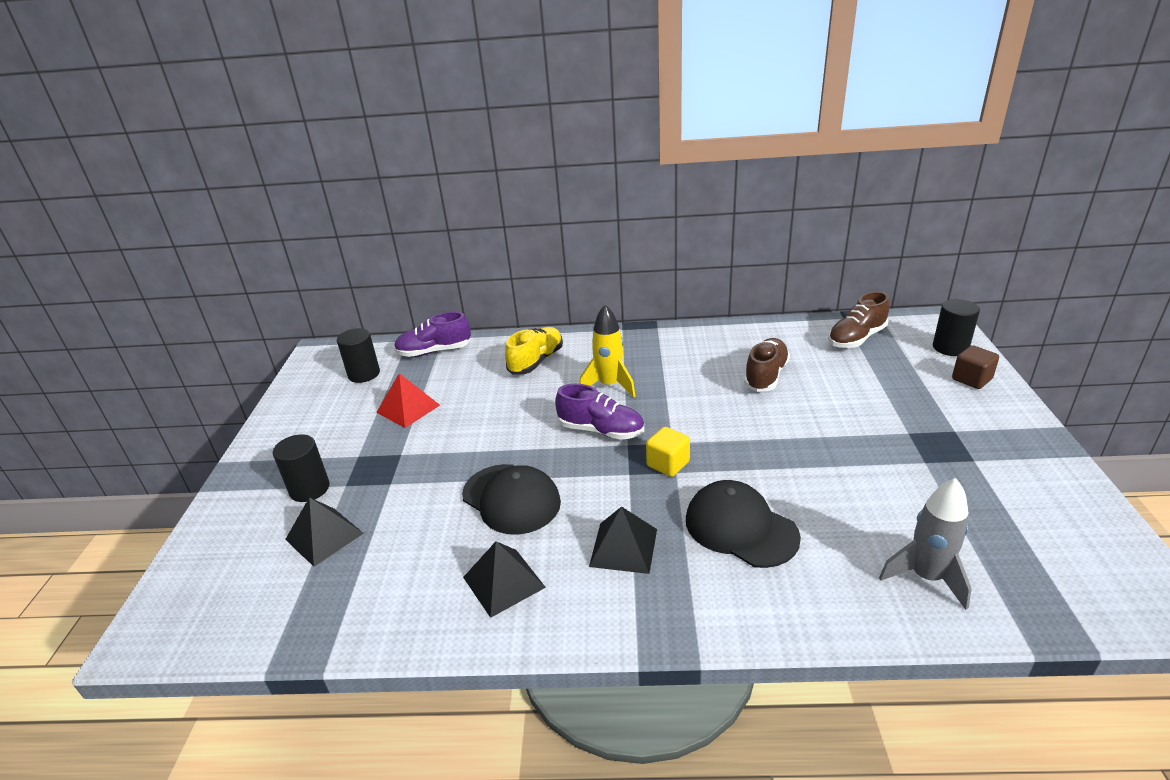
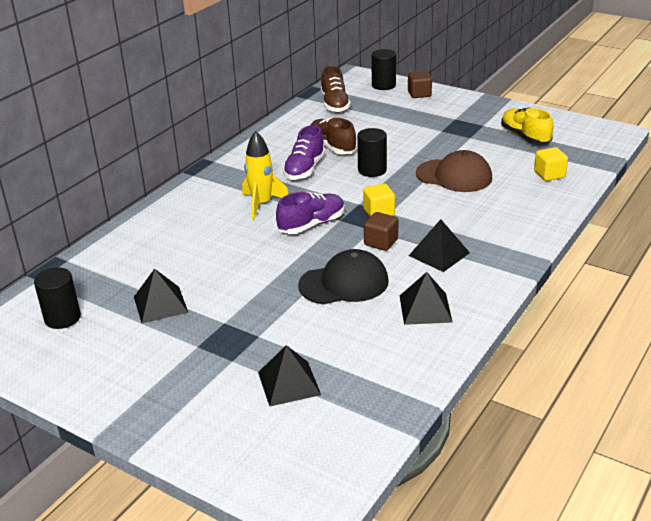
camera: 60 degrees left, 0 degrees up
(309, 489) = (213, 382): black cylinder -> black cylinder (372, 170)
(408, 408) = (160, 304): red pyramid -> black pyramid
(434, 351) = (84, 269): purple shoe -> purple shoe (304, 169)
(536, 361) = (181, 224): yellow shoe -> yellow shoe (525, 137)
(609, 491) = (381, 242): none -> brown cube
(740, 528) = (463, 210): black cap -> none
(812, 487) = (454, 176): none -> brown cap
(926, 577) = (549, 174): grey rocket -> yellow cube

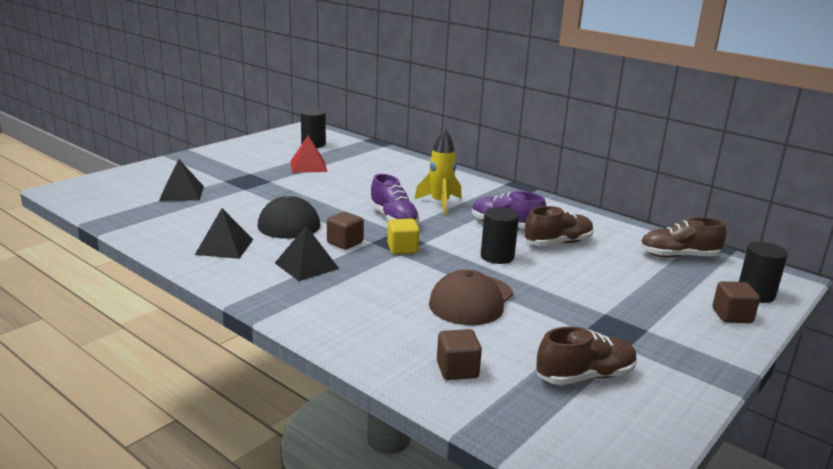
camera: 95 degrees right, 10 degrees down
(160, 304) = (308, 166): black pyramid -> red pyramid
(525, 137) = (585, 376): yellow shoe -> brown shoe
(549, 174) = (457, 370): yellow cube -> brown cube

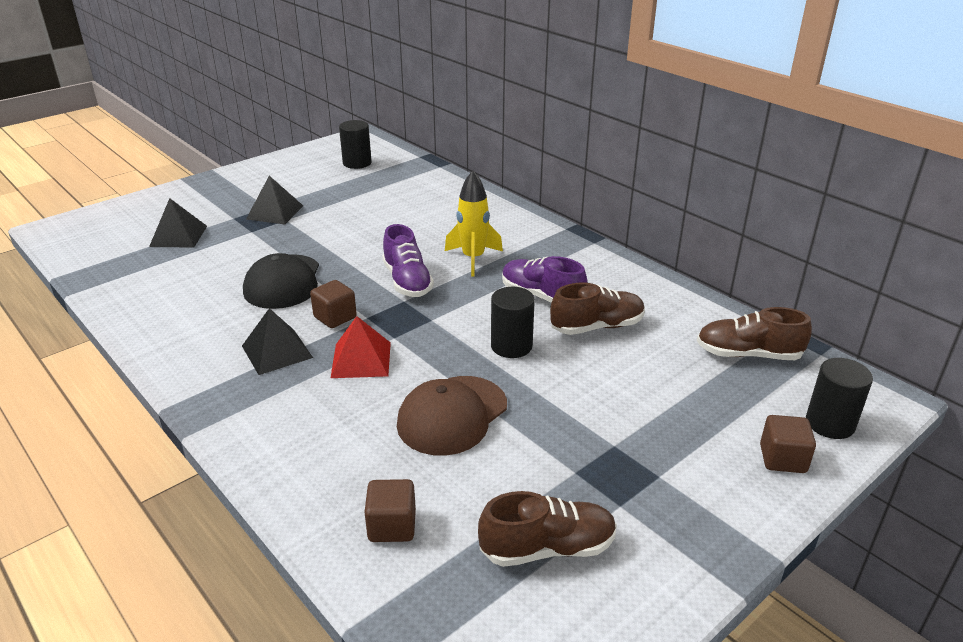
camera: 10 degrees right, 10 degrees up
(224, 247) = (194, 319): black pyramid -> black pyramid (275, 212)
(308, 166) = (338, 197): red pyramid -> red pyramid (361, 359)
(402, 249) = (400, 329): yellow cube -> none

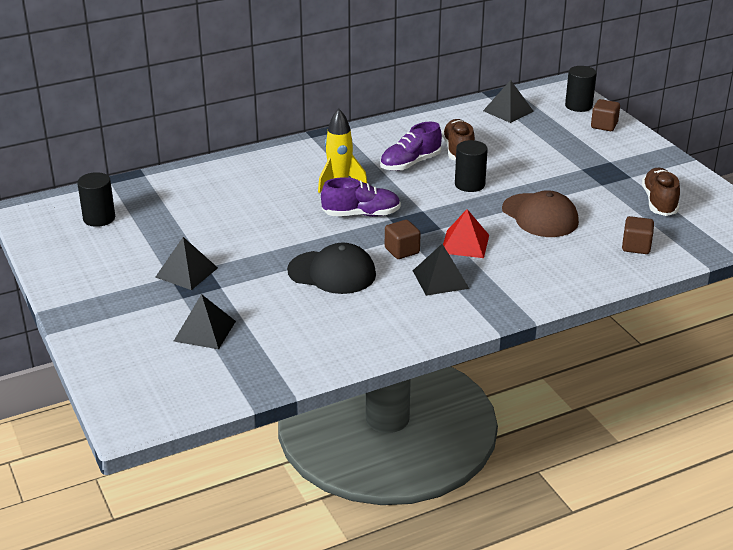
camera: 75 degrees left, 0 degrees up
(748, 354) = (508, 111): brown shoe -> black pyramid

